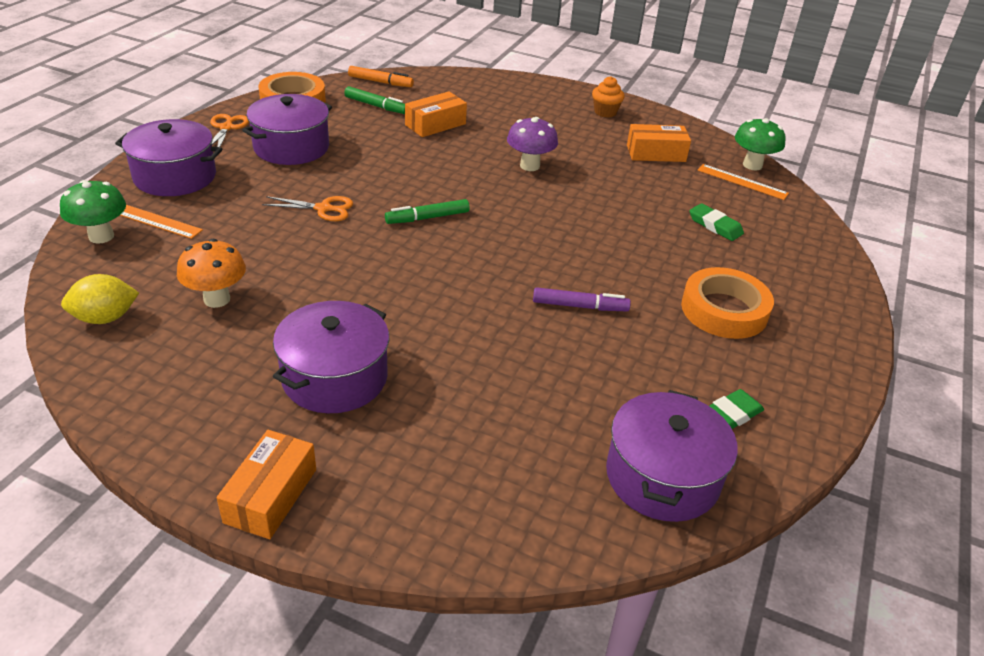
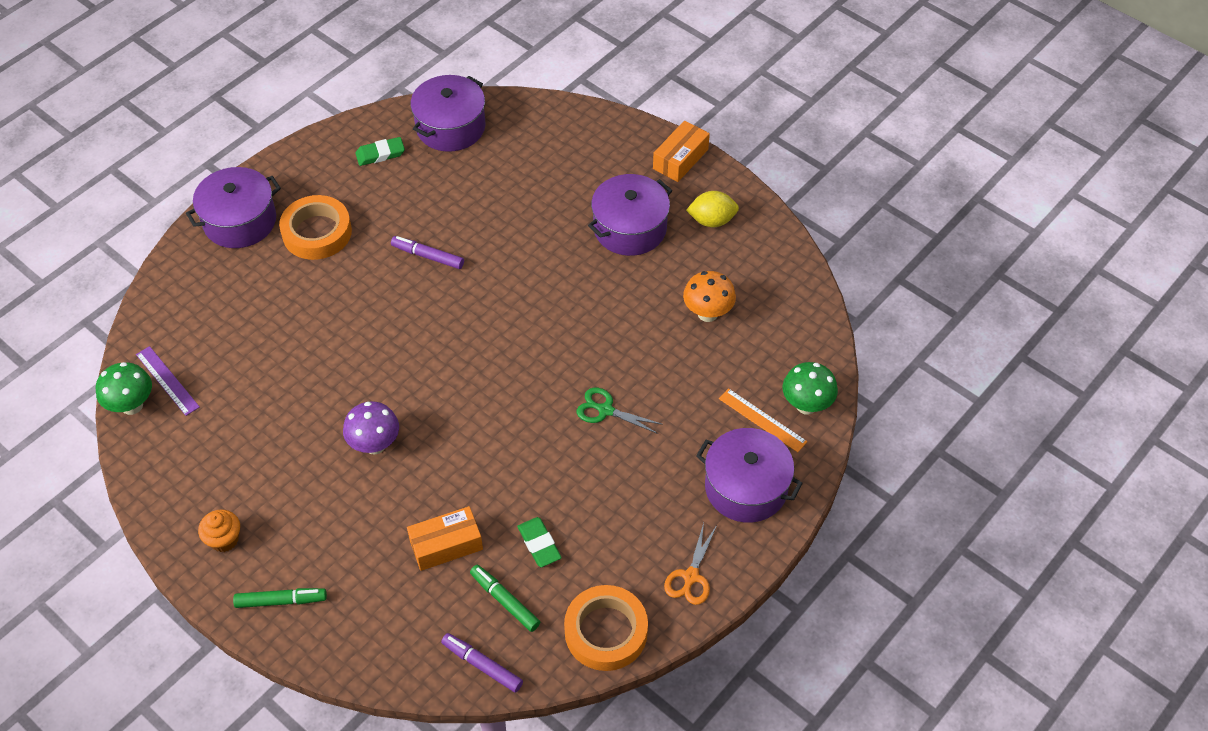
camera: 160 degrees left, 15 degrees up
(105, 318) = (790, 309): yellow lemon -> yellow lemon (712, 220)
(291, 147) = (622, 523): purple pot -> purple pot (240, 221)
(323, 209) = (606, 410): orange scissors -> green scissors
(380, 82) = (482, 665): orange marker -> purple marker
(427, 218) = (511, 380): green marker -> green marker (281, 601)
(656, 153) = (222, 444): orange box -> none
(715, 226) = (248, 323): green eraser -> green eraser (539, 544)
(742, 182) = (167, 380): orange ruler -> purple ruler

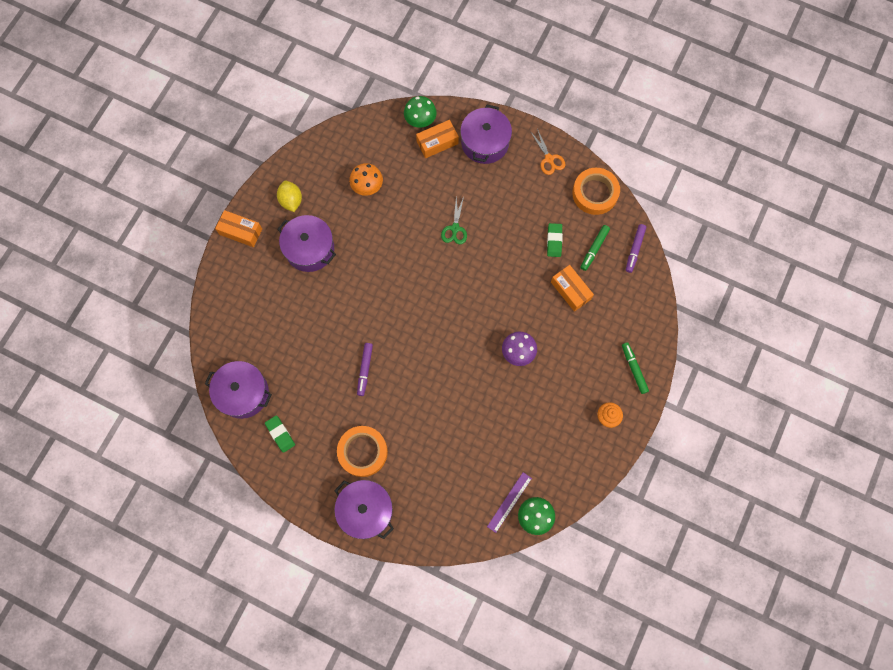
camera: 105 degrees left, 20 degrees up
(539, 544) = (554, 241): green eraser -> green eraser turned 45 degrees counterclockwise
(691, 576) = (549, 159): orange scissors -> orange scissors turned 60 degrees clockwise
(762, 420) = (437, 142): orange ruler -> orange box

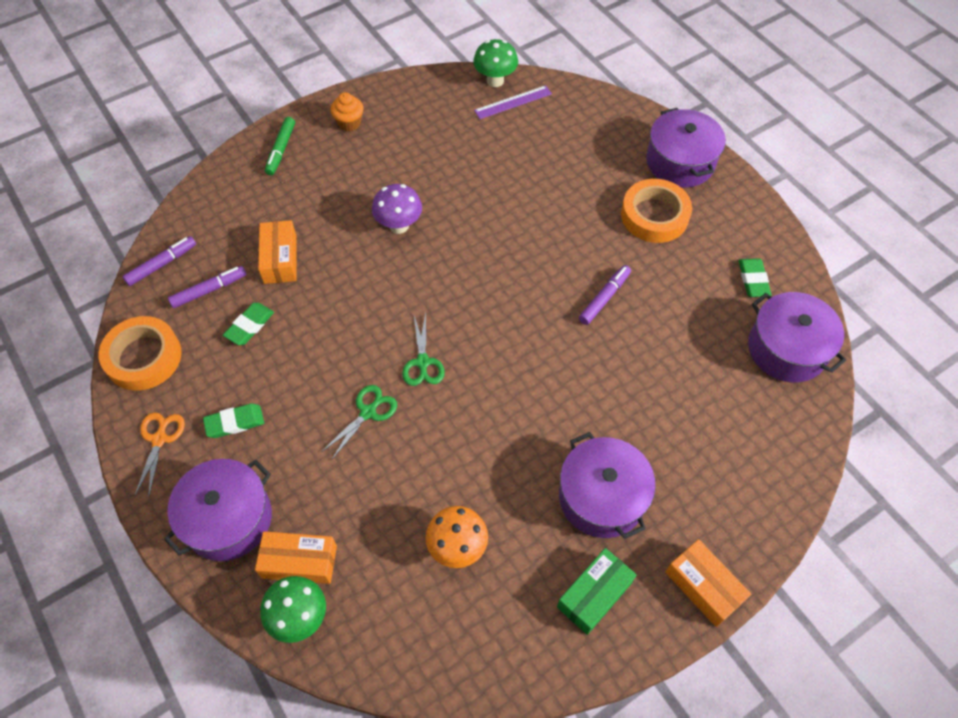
camera: 150 degrees left, 15 degrees down
(291, 201) = (594, 595): yellow lemon -> green box
(445, 271) = (422, 362): none -> green scissors
(519, 186) = (234, 422): none -> green eraser
(594, 249) = (209, 290): green marker -> purple marker

